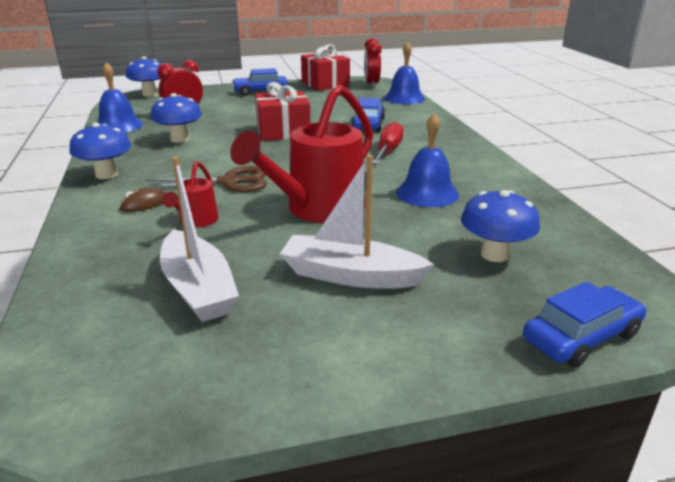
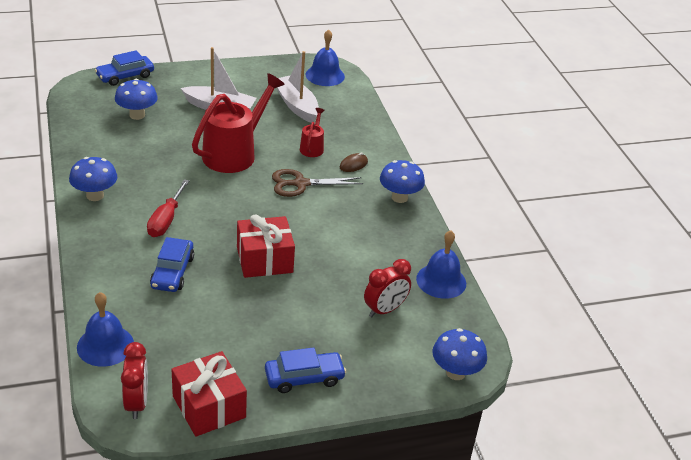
camera: 175 degrees right, 10 degrees up
(180, 139) = (364, 249): blue mushroom -> blue mushroom (95, 195)
(427, 193) = (154, 165): blue bell -> blue bell (325, 75)

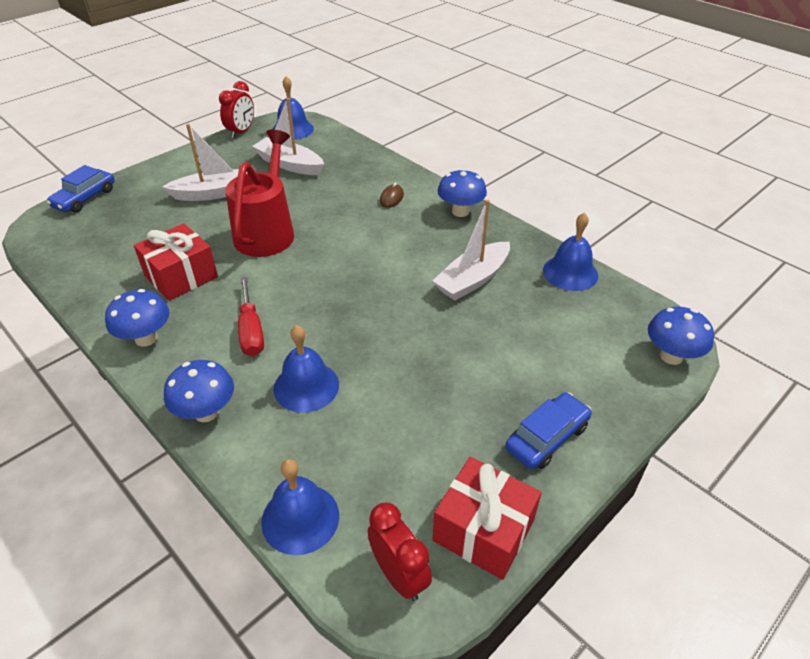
camera: 25 degrees left, 5 degrees up
(137, 115) = (129, 232): blue mushroom -> blue mushroom (206, 412)
(172, 272) = (306, 386): blue car -> blue bell
(264, 260) = (391, 327): red gift -> red gift (181, 276)
(300, 184) = (359, 235): brown scissors -> none
(312, 147) = (339, 197): red watering can -> none
(357, 253) = (472, 280): none -> white boat
(384, 310) = (551, 324): red clock -> red clock (241, 132)

